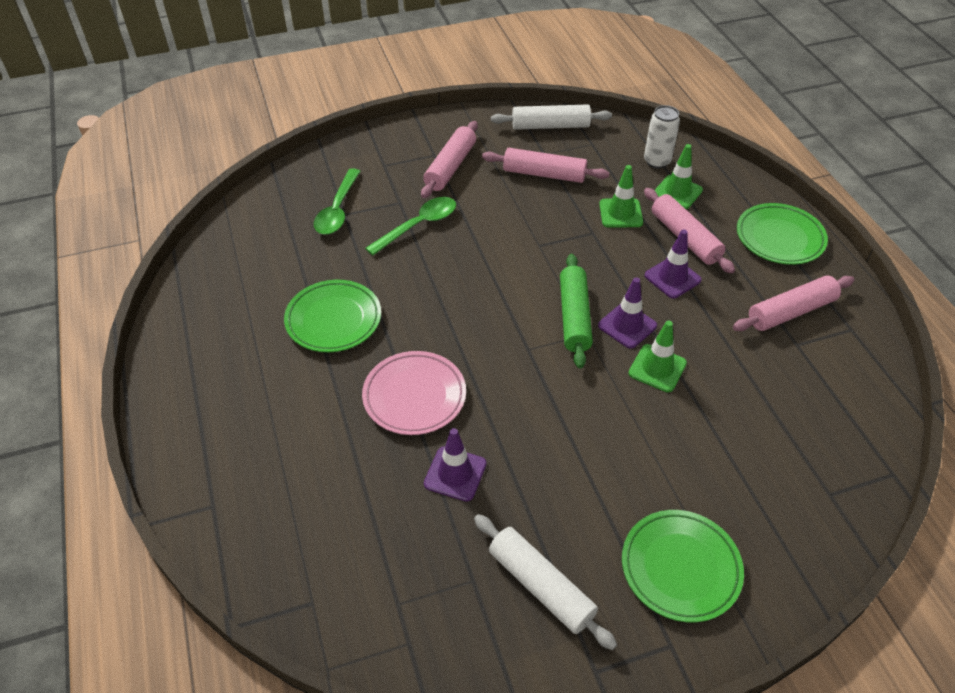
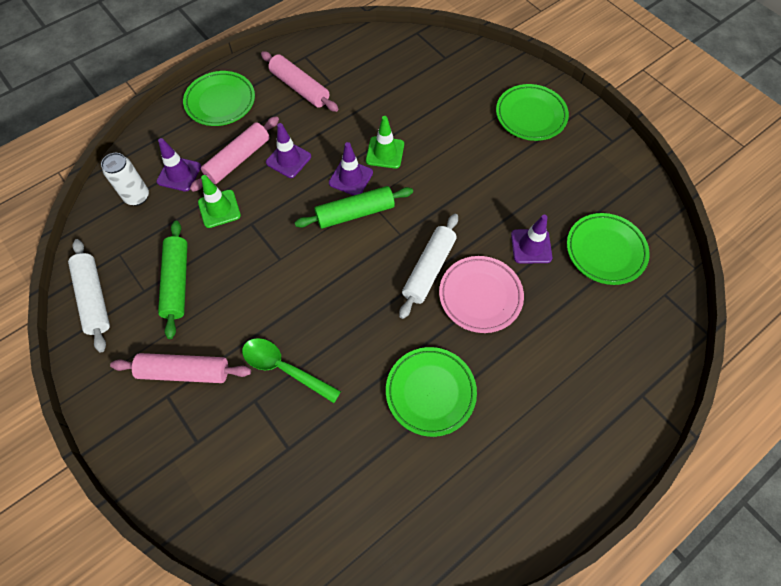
camera: 110 degrees left, 15 degrees up
(337, 210) = (284, 458): green spoon -> none
(409, 559) = (605, 251): none -> green plate
(540, 586) = (580, 177): white rolling pin -> white rolling pin (429, 269)
(544, 174) = (177, 282): pink rolling pin -> green rolling pin
(677, 192) = (179, 174): green traffic cone -> purple traffic cone

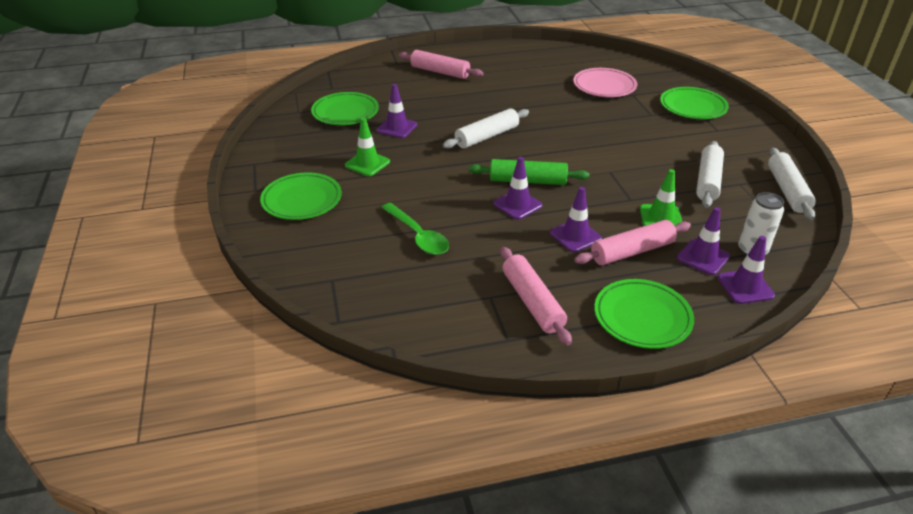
camera: 155 degrees left, 25 degrees down
(145, 155) = (745, 287): none -> purple traffic cone
(177, 282) = (707, 181): green rolling pin -> white rolling pin
(184, 372) = (703, 136): pink rolling pin -> pink rolling pin (440, 72)
(284, 368) = (625, 121): green spoon -> green spoon (418, 236)
(385, 152) = (471, 213): green traffic cone -> green traffic cone (367, 163)
(430, 392) = (526, 91): green plate -> green plate (692, 107)
(480, 296) = (459, 116): pink plate -> pink plate (604, 86)

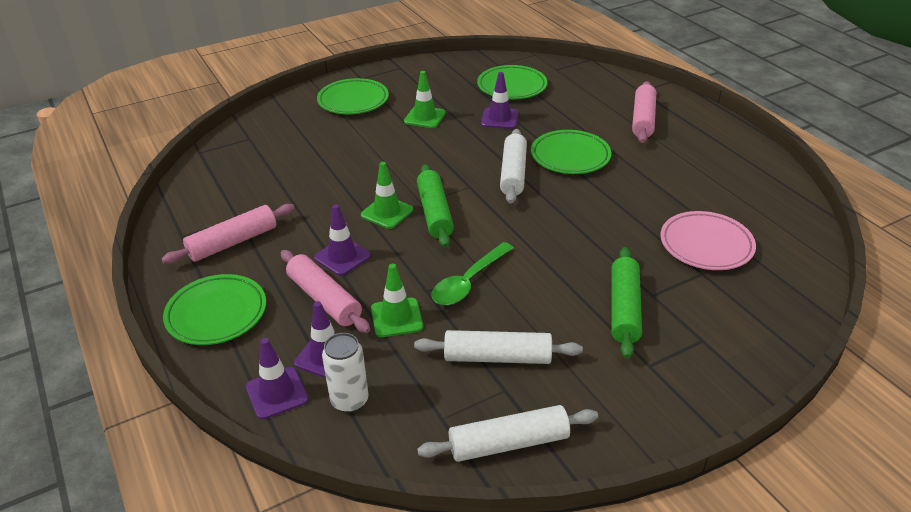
camera: 75 degrees right, 0 degrees up
(418, 236) = (317, 165): green spoon -> green spoon (468, 282)
(487, 136) = (513, 173): white rolling pin -> white rolling pin turned 60 degrees clockwise
(517, 204) = (387, 212): purple traffic cone -> green traffic cone
(663, 127) = (624, 309): none -> green rolling pin
(692, 107) = (706, 336): green plate -> green plate (570, 156)

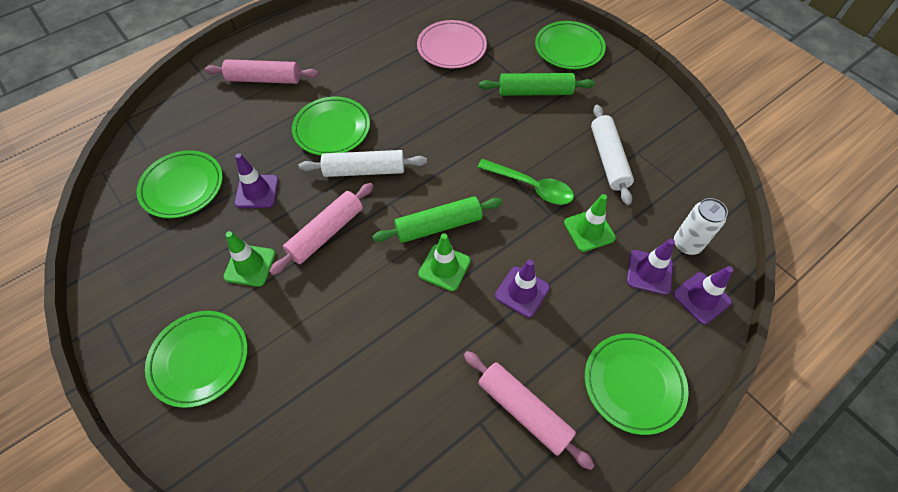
camera: 100 degrees left, 20 degrees up
(324, 299) = (584, 292): pink rolling pin -> pink rolling pin (326, 233)
(508, 443) = (681, 146): white rolling pin -> none
(717, 359) = (569, 49): none -> green plate

